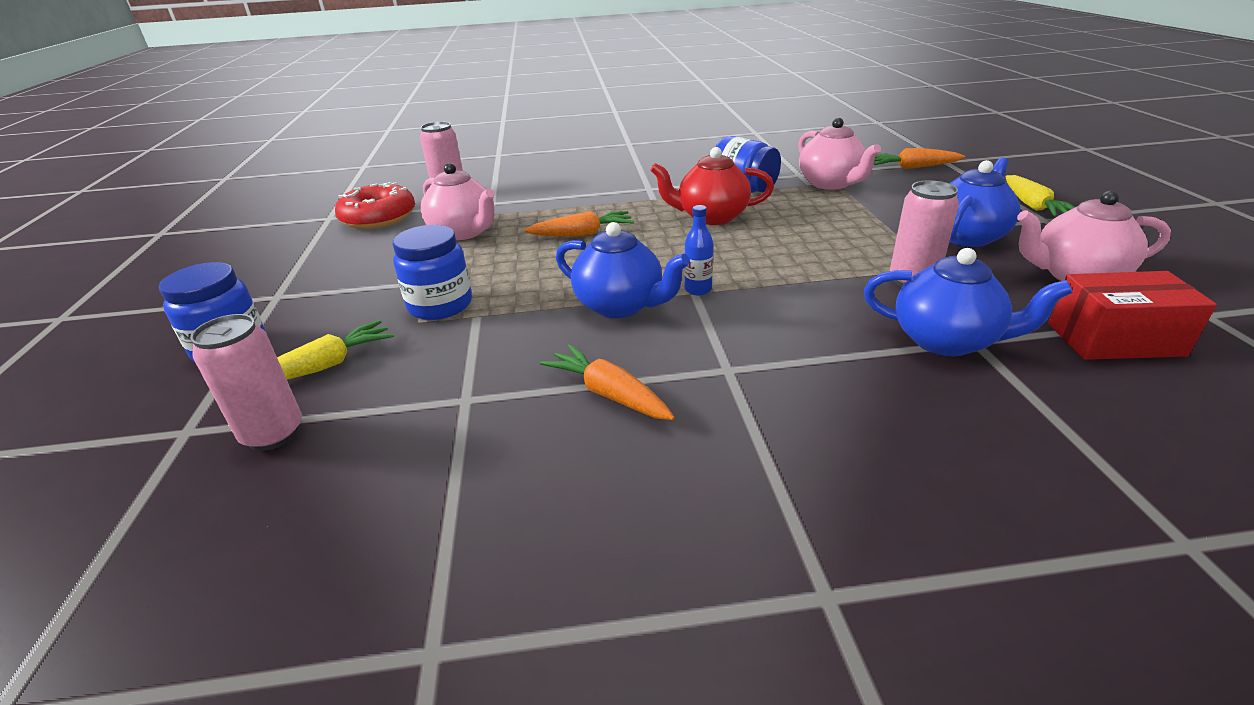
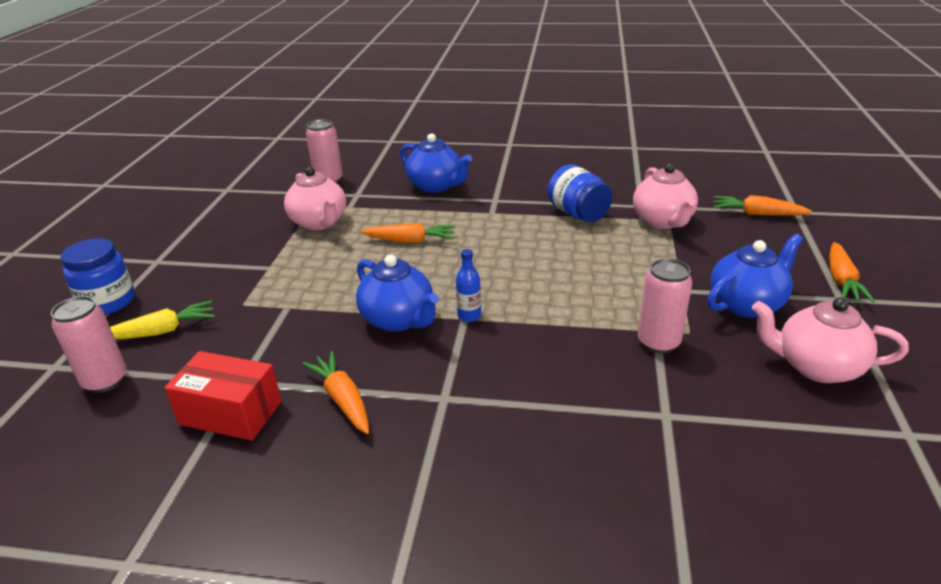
camera: 15 degrees right, 0 degrees up
(378, 218) = (262, 196): red donut -> none
(440, 305) = (265, 292): blue jar -> none
(711, 217) = (529, 241): red teapot -> none
(946, 341) = (641, 409): blue teapot -> blue teapot (436, 186)
(1032, 206) = (841, 280): yellow carrot -> orange carrot
(1114, 339) = (794, 440): red box -> red box (231, 412)

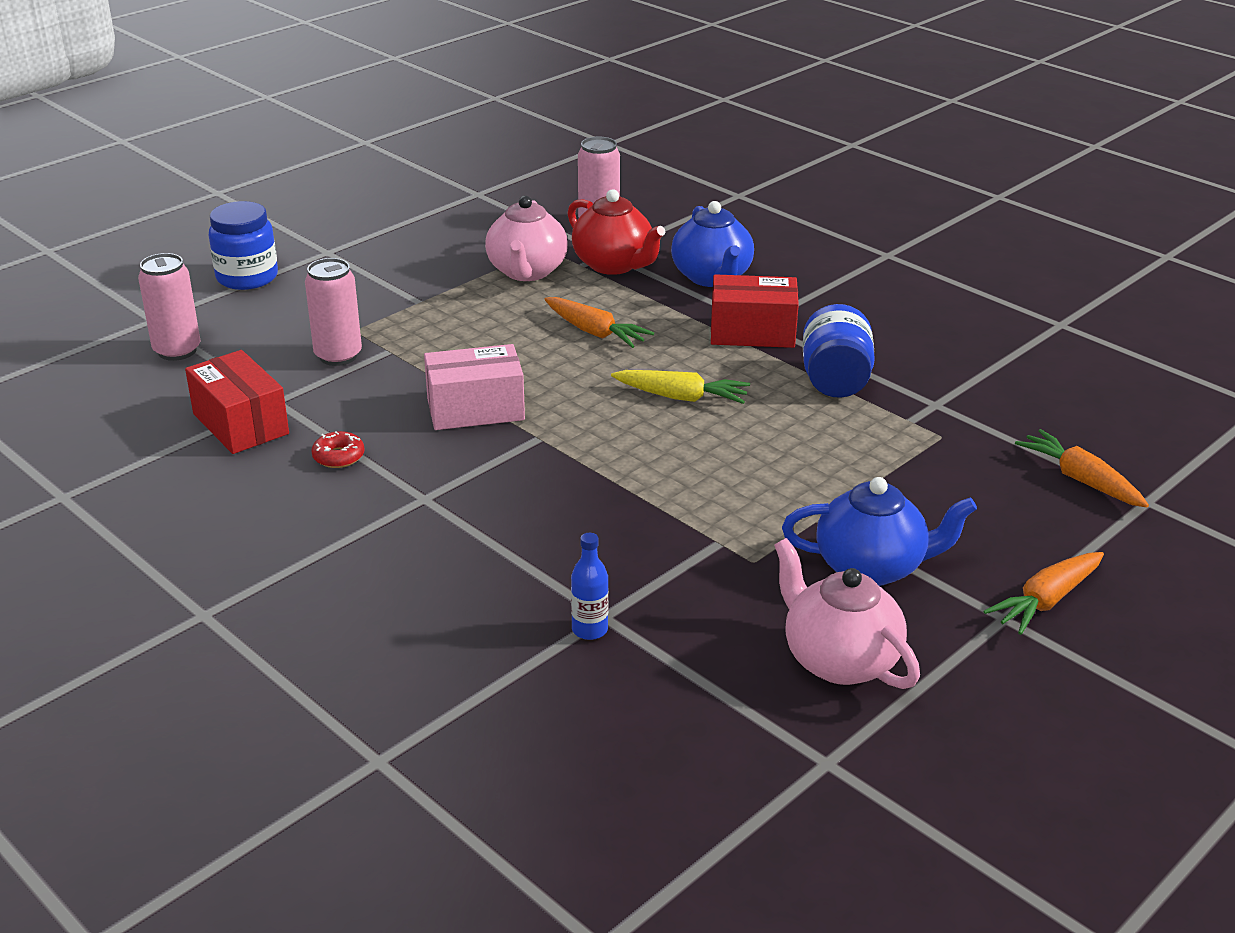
camera: 35 degrees right, 0 degrees up
(161, 331) = (262, 326): yellow carrot -> yellow carrot (681, 397)
(342, 399) = (338, 457): orange carrot -> red donut
(369, 199) = (614, 265): none -> red teapot
(398, 320) = (475, 409): blue teapot -> pink box
(469, 316) = (548, 437): blue bottle -> blue bottle (589, 630)
(499, 206) = (752, 332): none -> red box
(658, 343) = (703, 554): pink can -> pink can (338, 356)
(663, 221) = (931, 434): pink teapot -> none

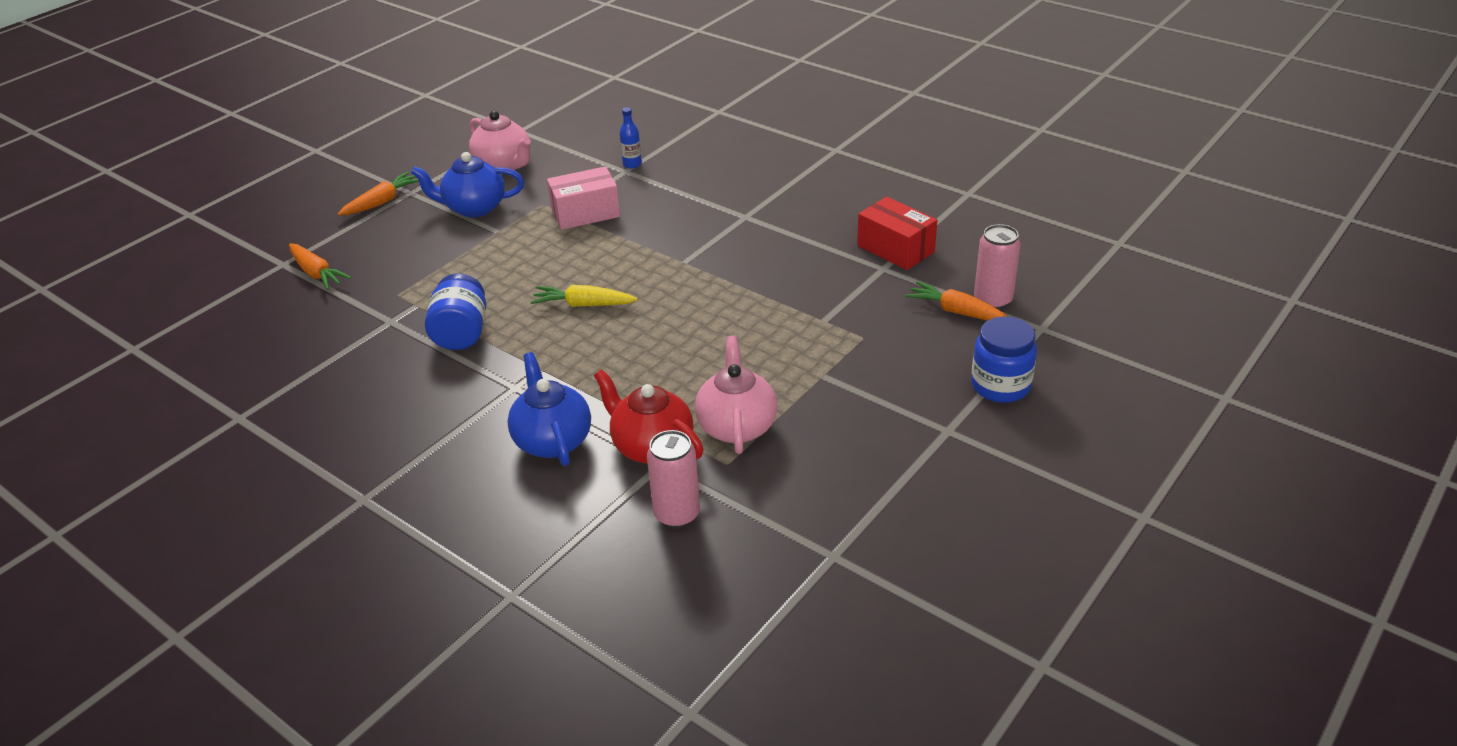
camera: 175 degrees right, 5 degrees up
(338, 356) = (861, 311): pink can -> none
(338, 457) = (814, 234): red donut -> none
(475, 409) = (735, 278): pink box -> pink box (585, 213)
(595, 332) = (658, 359): orange carrot -> orange carrot (957, 312)
(752, 332) = (521, 374): red box -> none

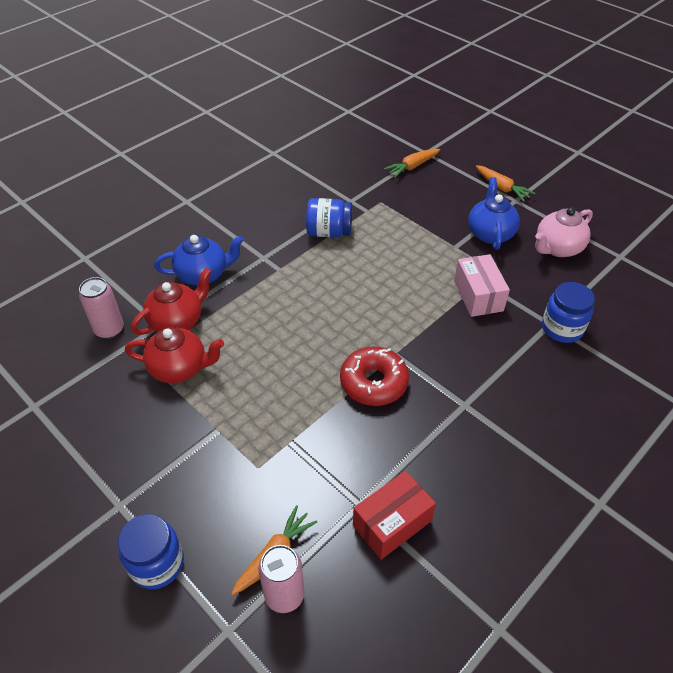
camera: 95 degrees right, 10 degrees up
(583, 305) = (348, 292): yellow carrot -> none
(632, 164) = (562, 328): blue bottle -> blue jar
(728, 273) = (373, 382): none -> red donut
(737, 426) = (179, 368): pink teapot -> red teapot

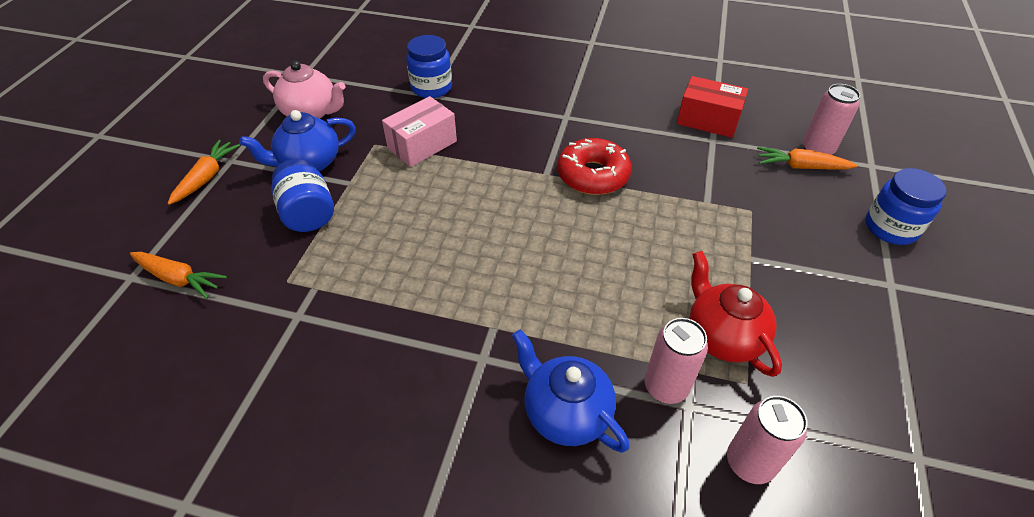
camera: 120 degrees left, 0 degrees up
(177, 321) = (665, 387): red teapot -> pink can
(329, 232) = (385, 309): blue jar -> blue jar (308, 213)

